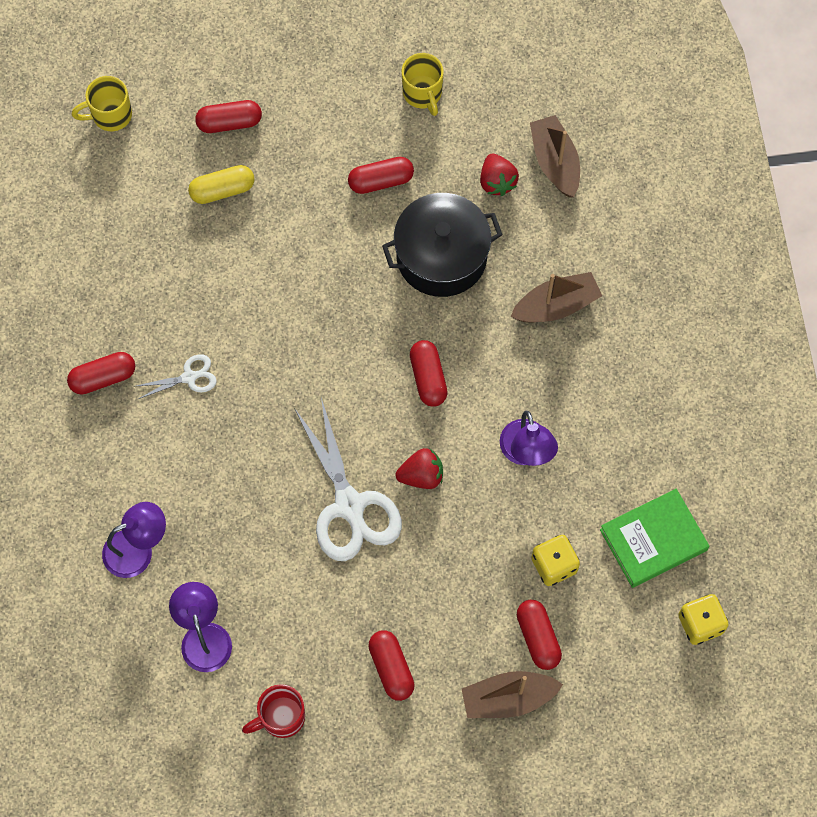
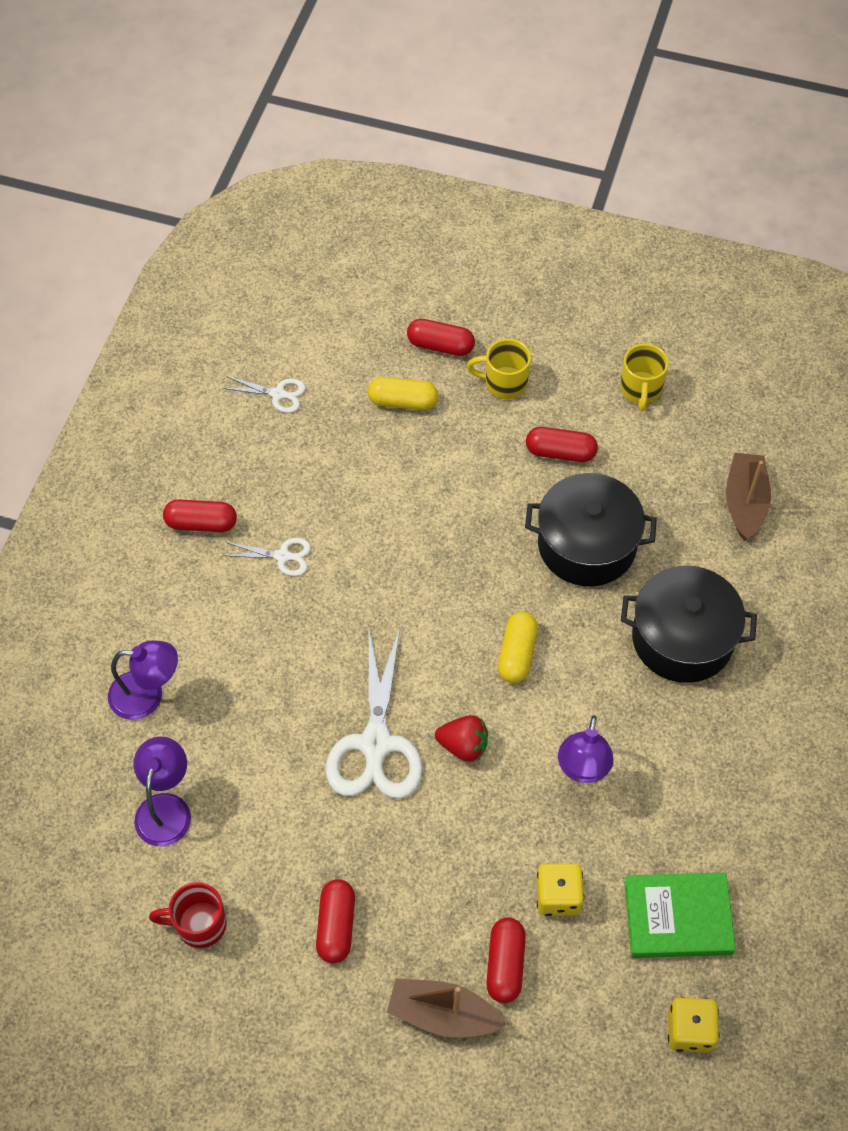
camera: 25 degrees right, 10 degrees down
(108, 229) = (278, 394): none -> white scissors
(110, 115) = (333, 298): yellow mug -> yellow mug (504, 383)
(428, 378) = (517, 654): red capsule -> yellow capsule
(497, 182) = (676, 498): red strawberry -> none
(556, 306) = (682, 638): brown boat -> black pot

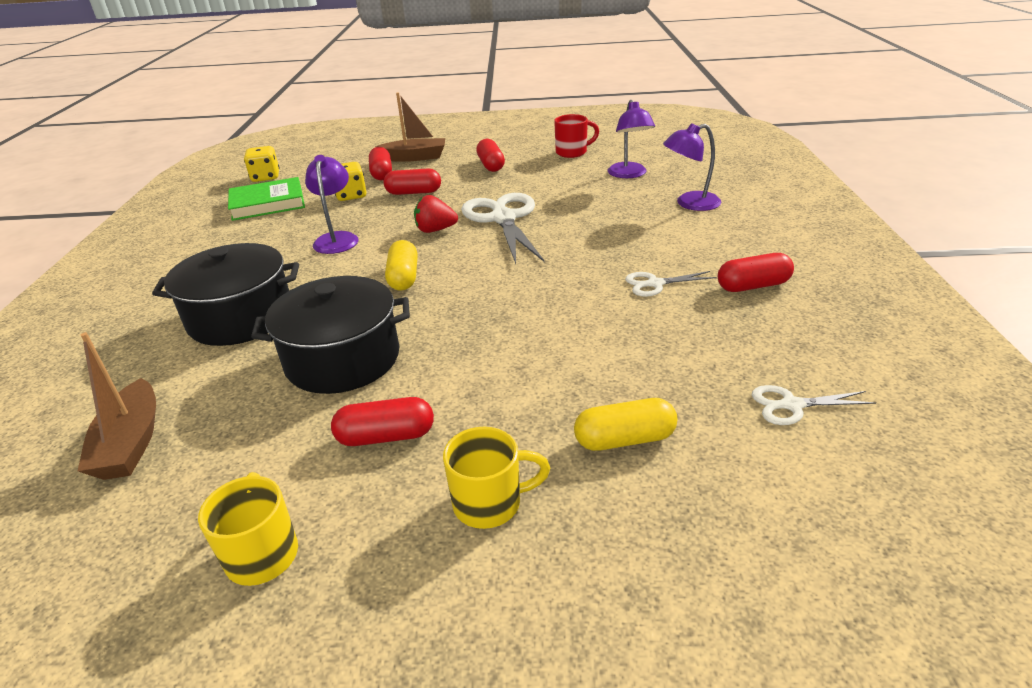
camera: 165 degrees right, 25 degrees down
(440, 345) = (615, 533): red capsule -> red capsule (414, 192)

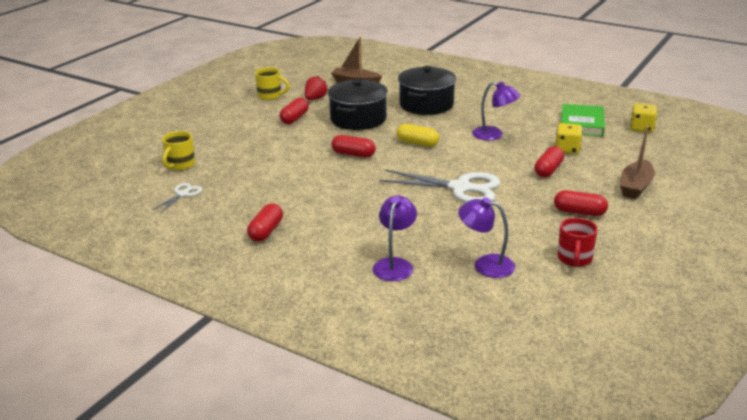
camera: 120 degrees right, 5 degrees down
(382, 173) = (606, 167): red capsule -> red capsule (353, 154)
(435, 230) = (470, 163): red strawberry -> red strawberry (315, 99)
(490, 503) = (236, 127): yellow mug -> yellow mug (180, 165)
(624, 439) = (224, 155): yellow capsule -> none
(655, 284) = (311, 204): white scissors -> none

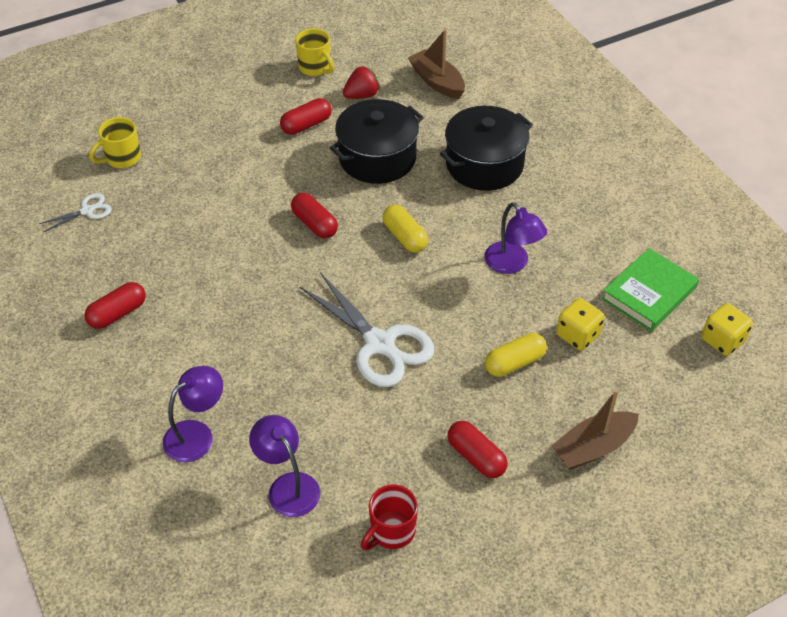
camera: 30 degrees right, 20 degrees up
(548, 170) = (514, 363): red capsule -> yellow capsule

